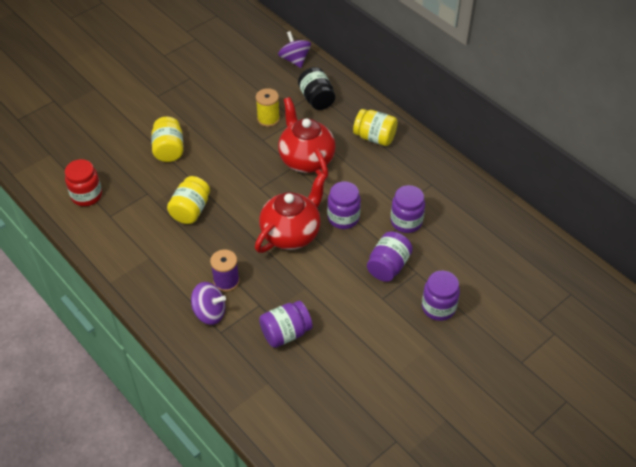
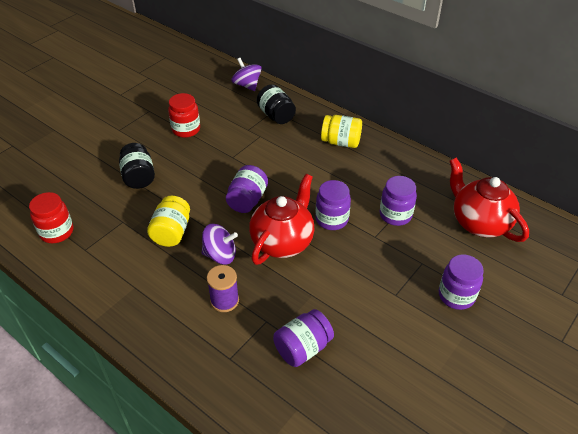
camera: 10 degrees left, 5 degrees down
(169, 150) = (139, 177): yellow jar -> black jar
(209, 312) = (213, 338): purple spinning top -> purple spinning top (220, 255)
(223, 104) = (186, 129): none -> red jar
(268, 119) = (233, 138): yellow spool -> none
(306, 159) = (280, 169): red teapot -> red teapot (479, 223)
(388, 266) = (391, 261): purple jar -> purple jar (247, 200)

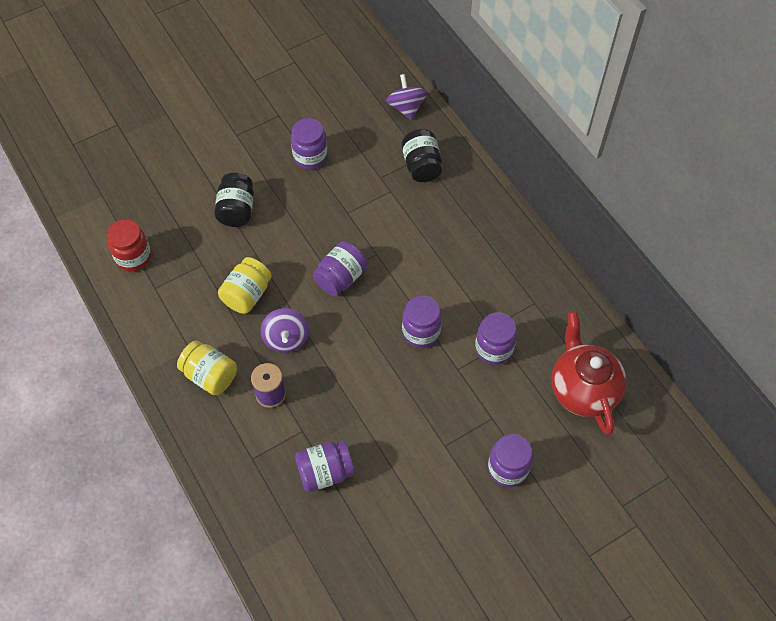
camera: 20 degrees right, 15 degrees up
(186, 129) = (310, 157): red jar -> purple jar
(220, 255) = (286, 339): purple spinning top -> purple spinning top turned 60 degrees clockwise
(283, 242) = (356, 344): red teapot -> none
(341, 142) = (480, 229): yellow jar -> yellow jar (210, 375)

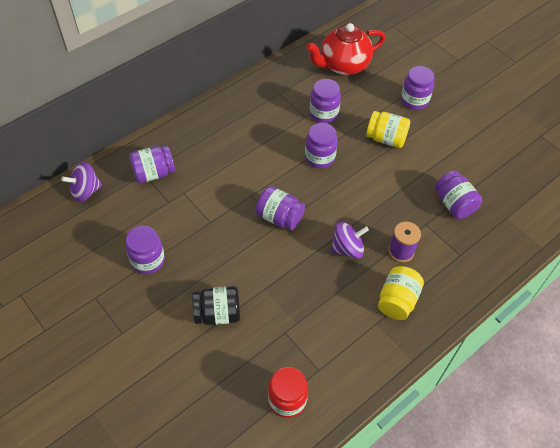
camera: 100 degrees left, 5 degrees down
(247, 294) = (310, 287): yellow jar -> yellow jar (386, 139)
(421, 166) = (154, 173): black jar -> purple jar

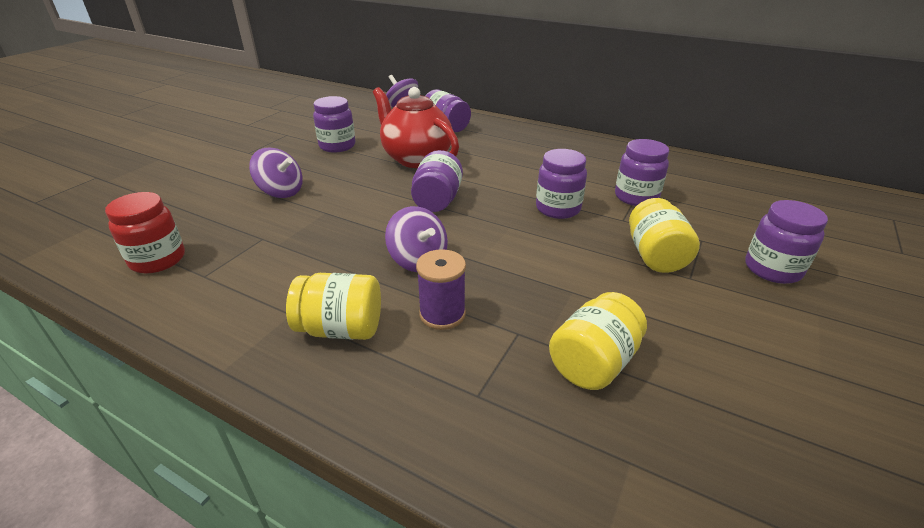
camera: 70 degrees right, 20 degrees down
(217, 313) = (281, 192): black jar -> purple spinning top
(343, 65) = (742, 195): red teapot -> red teapot (416, 158)
(454, 204) = (593, 363): purple jar -> yellow jar

